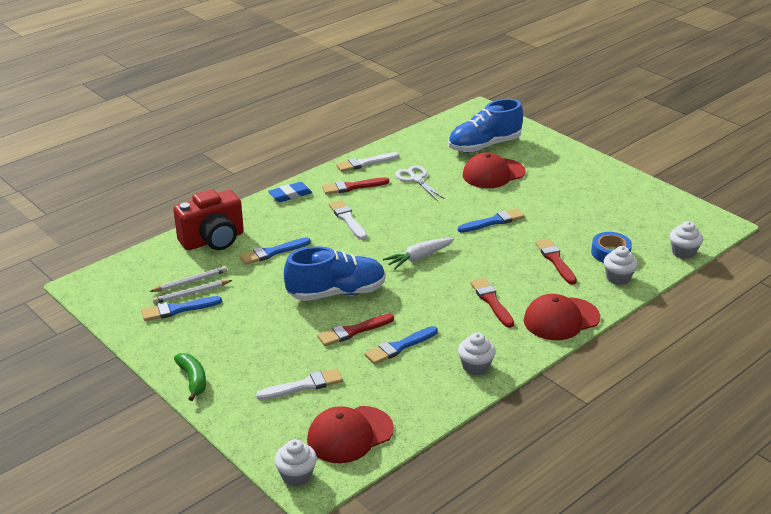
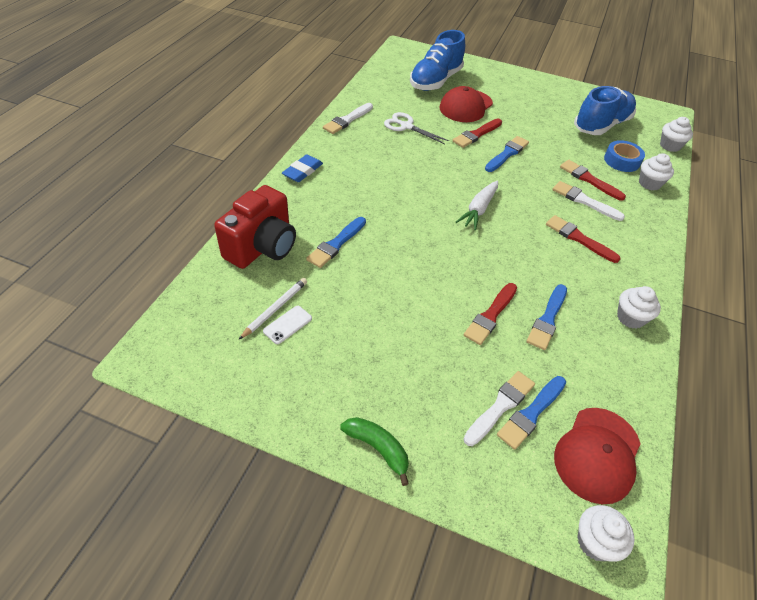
camera: 30 degrees left, 15 degrees up
(178, 309) = (288, 352): blue brush -> blue brush (531, 413)
(191, 293) = (287, 325): white pencil -> white phone
(336, 293) = (437, 273): blue shoe -> blue shoe (601, 125)
(348, 219) = (380, 184): white brush -> white brush (584, 201)
(352, 187) = (356, 148): red brush -> red brush (476, 134)
(561, 319) = (648, 239): red cap -> none

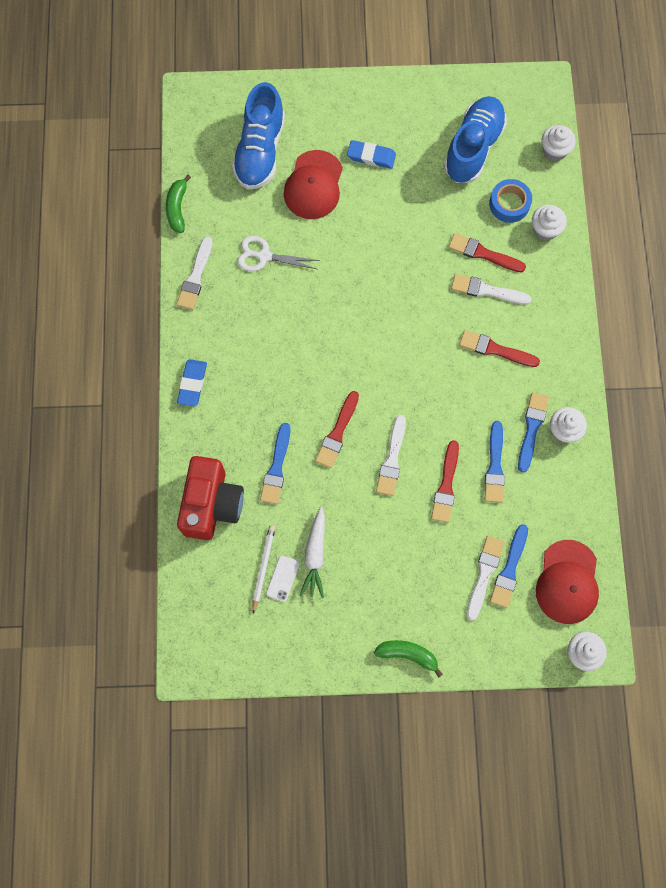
camera: 20 degrees left, 25 degrees up
(358, 87) = (177, 208): none -> green banana
(446, 277) = (392, 459): none -> white brush
(476, 134) = (344, 233): red brush -> red brush (337, 432)
(478, 210) = (389, 355): white carrot -> white carrot (315, 555)
(507, 154) = (388, 251): blue brush -> blue brush (532, 428)
(517, 106) = (371, 156): none -> blue eraser

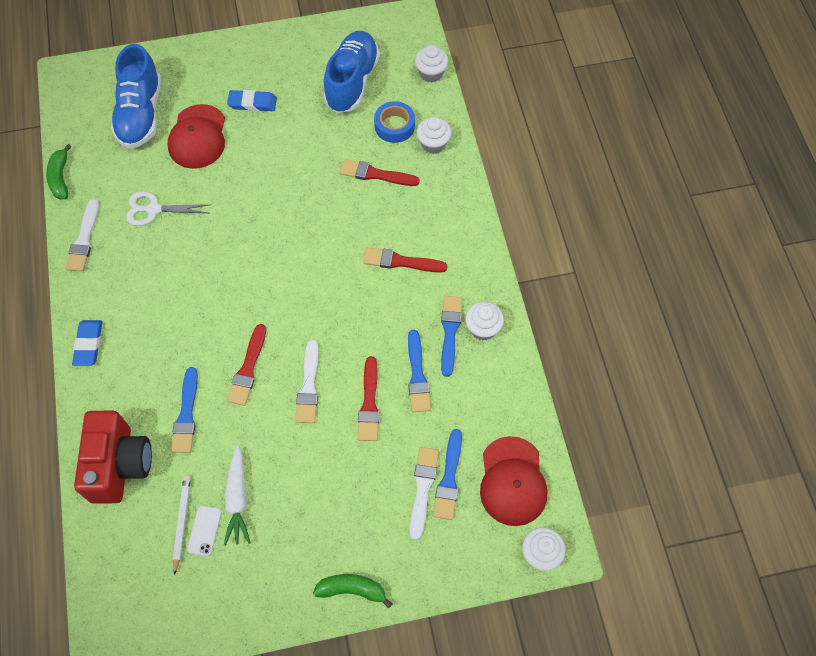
camera: 10 degrees left, 10 degrees down
(487, 290) = (384, 208): white brush -> none

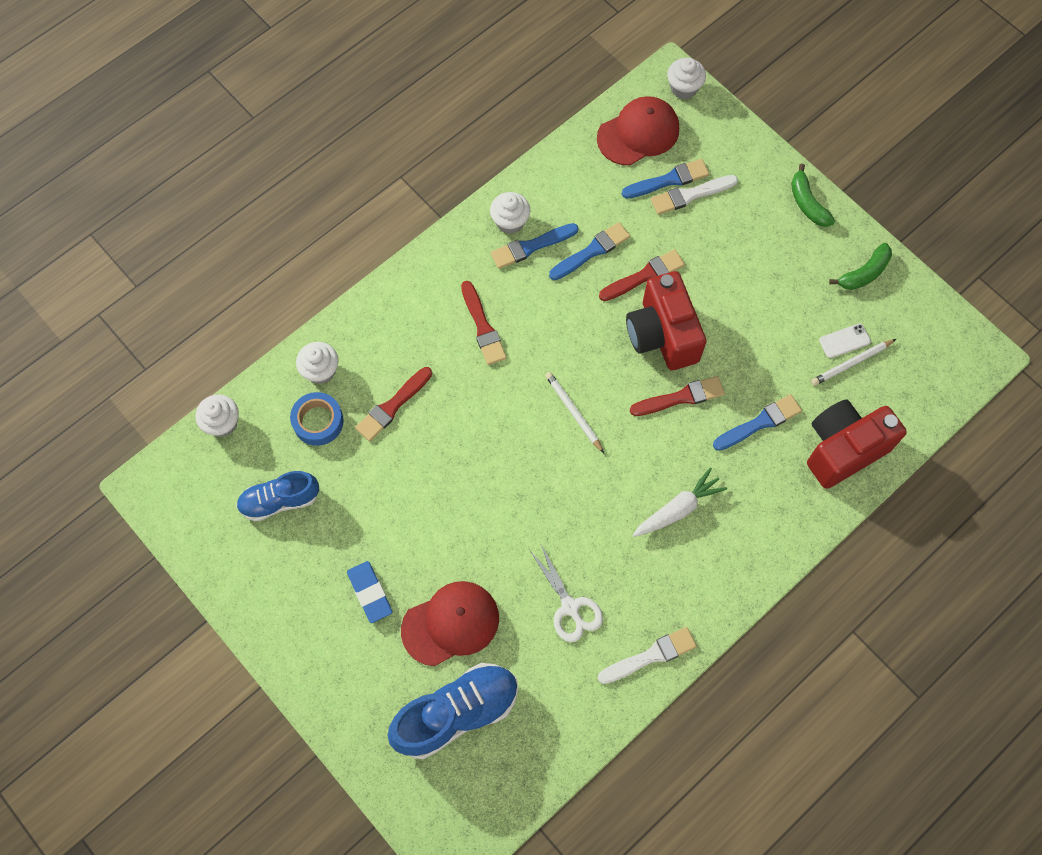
camera: 120 degrees left, 5 degrees up
(60, 178) = (594, 743): green banana -> green banana (864, 273)
(88, 344) = (756, 562): blue eraser -> none
(237, 499) = (801, 331): white carrot -> white carrot (678, 508)
(290, 286) = (573, 412): none -> white pencil
(308, 386) = (662, 335): white brush -> red camera
(352, 82) = (280, 501): blue shoe -> blue shoe, size x0.65
(375, 174) = (392, 406): red brush -> red brush turned 60 degrees clockwise

